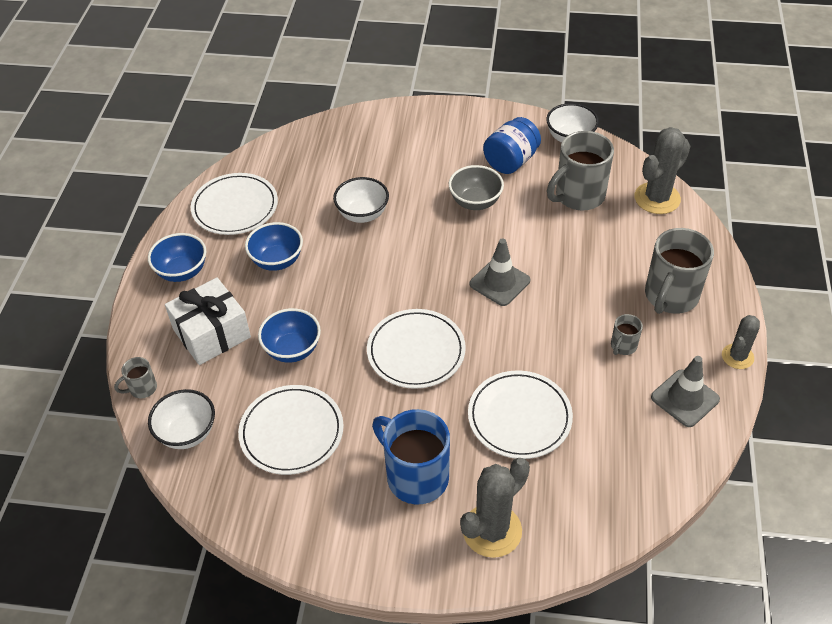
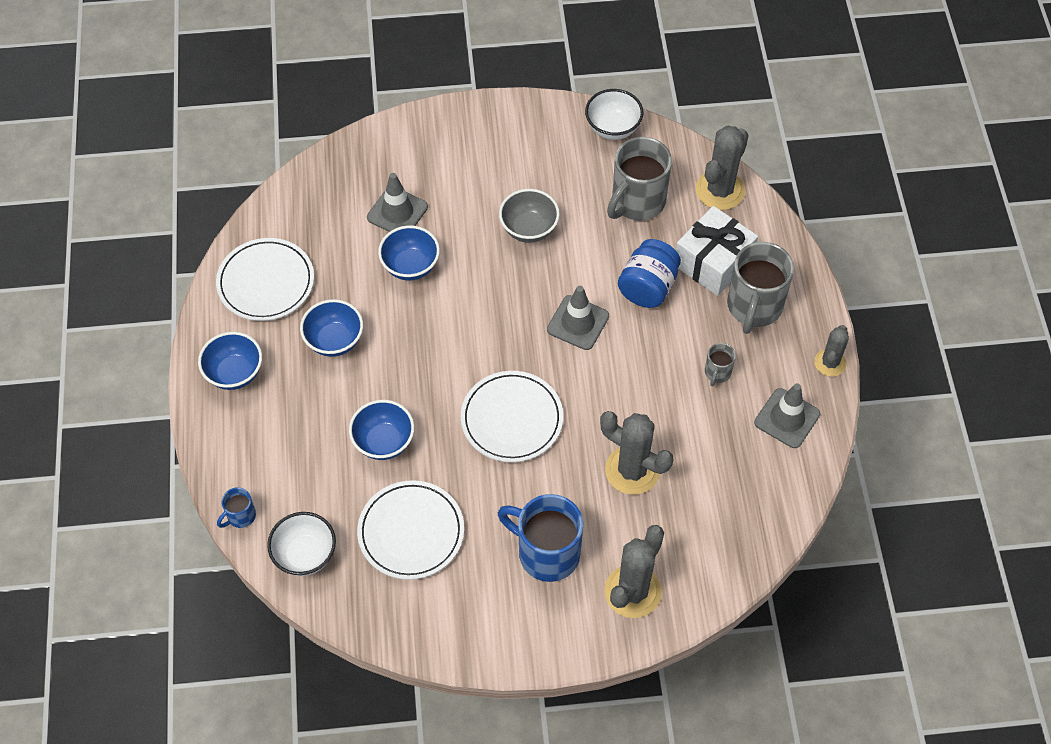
camera: 15 degrees left, 10 degrees up
(142, 388) = (240, 516): grey mug -> blue mug
(212, 333) = (292, 440): white gift -> white gift (713, 262)
(362, 214) = (410, 266): white bowl -> blue bowl
(364, 172) = (397, 212): none -> grey traffic cone
(511, 161) = (555, 169): blue jar -> blue jar (648, 287)
(519, 417) = (632, 470): white plate -> grey cactus

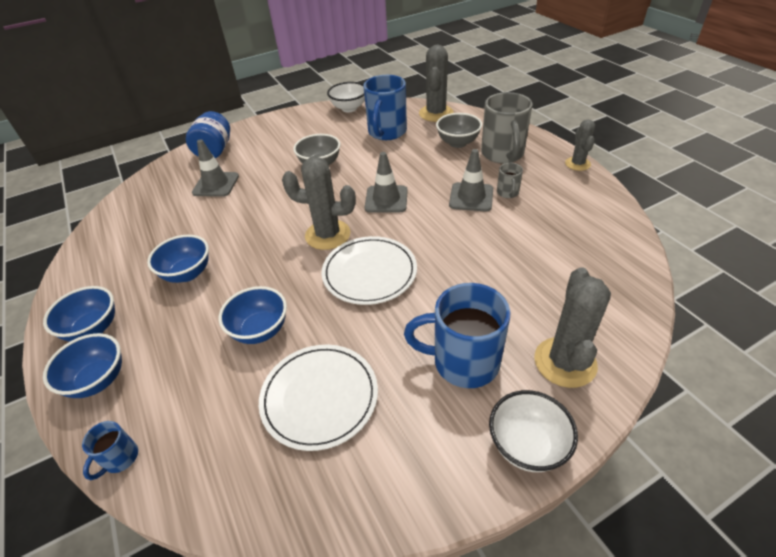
camera: 20 degrees left, 15 degrees down
(266, 282) = (114, 255): white plate -> none
(305, 555) = (208, 469): white bowl -> white bowl (527, 445)
(410, 266) = (238, 209): blue bowl -> blue bowl (98, 380)
(632, 470) = (492, 271): grey cactus -> grey cactus (327, 235)
(637, 202) = (386, 132): grey mug -> blue mug
(648, 287) = (423, 166): blue jar -> blue jar (214, 151)
(713, 262) = (458, 143): white gift -> grey bowl
(787, 418) = (578, 200): grey traffic cone -> grey traffic cone (471, 197)

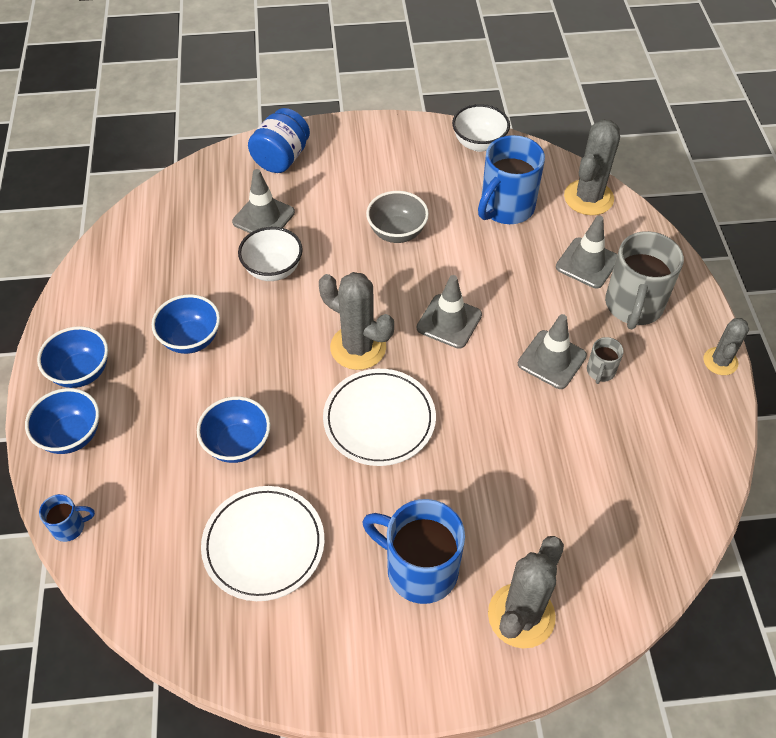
camera: 20 degrees right, 10 degrees up
(120, 459) = (70, 527): blue mug -> blue mug turned 150 degrees counterclockwise
(458, 143) = (587, 263): grey bowl -> grey traffic cone
(527, 445) = (429, 680): white bowl -> white bowl (273, 269)

